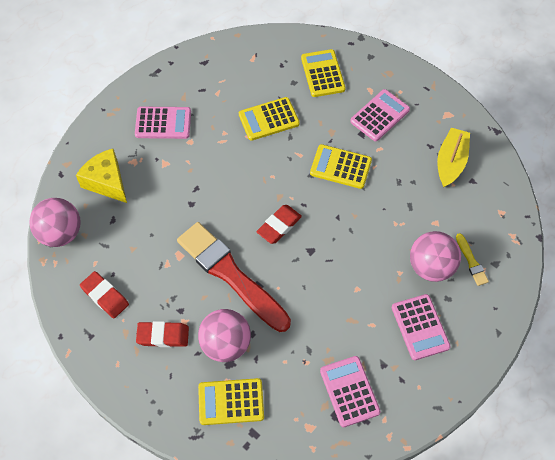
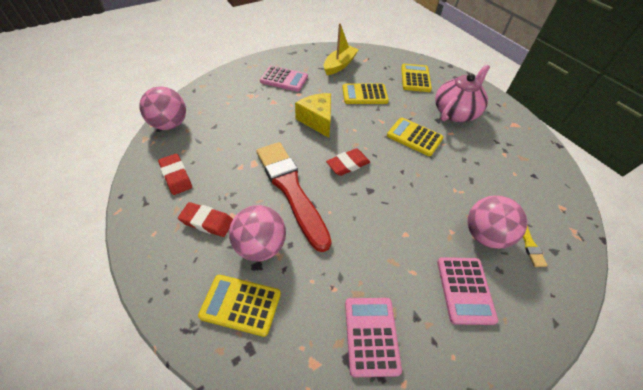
camera: 15 degrees right, 10 degrees down
(107, 182) = (224, 102): yellow cheese -> yellow cheese (317, 120)
(380, 116) = (456, 112): pink calculator -> pink teapot
(450, 162) = (514, 157): yellow boat -> yellow boat (339, 65)

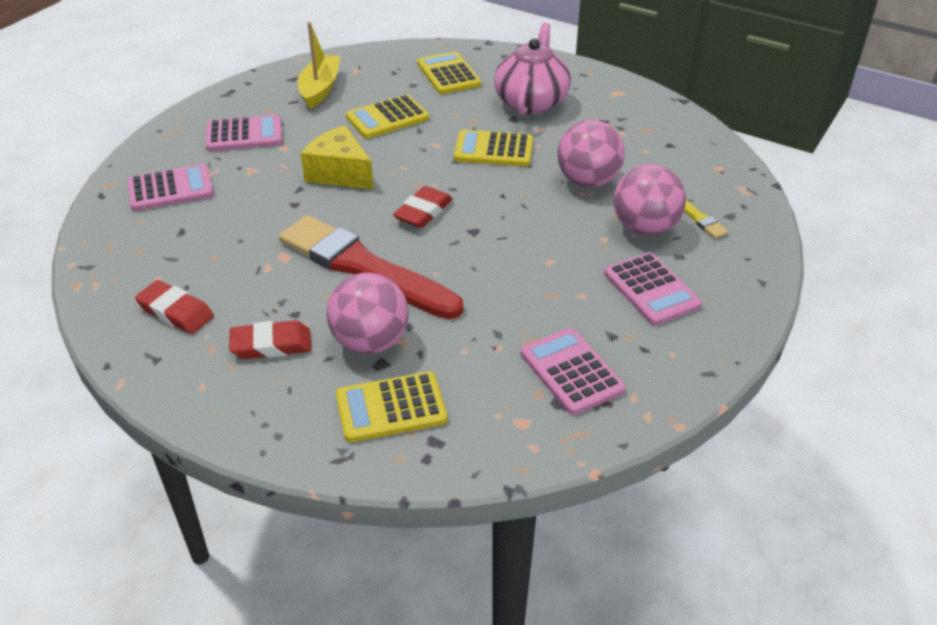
camera: 25 degrees left, 10 degrees down
(170, 124) = (103, 253): pink ball -> pink ball (588, 181)
(227, 98) = (170, 189): none -> pink calculator

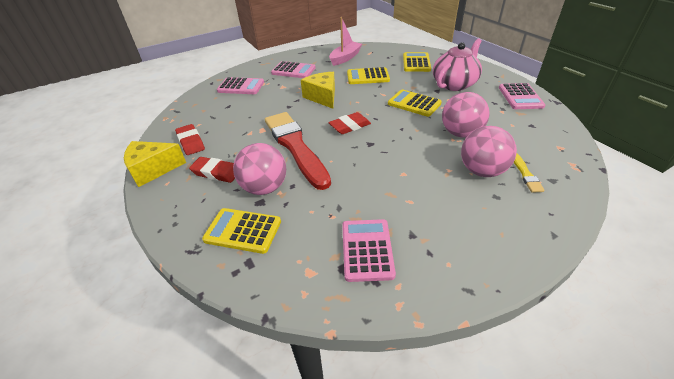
camera: 30 degrees right, 0 degrees up
(154, 375) = (153, 169): none -> yellow cheese
(320, 89) = (345, 58): yellow boat -> pink boat
(651, 289) = (461, 212): pink calculator -> pink calculator (520, 97)

